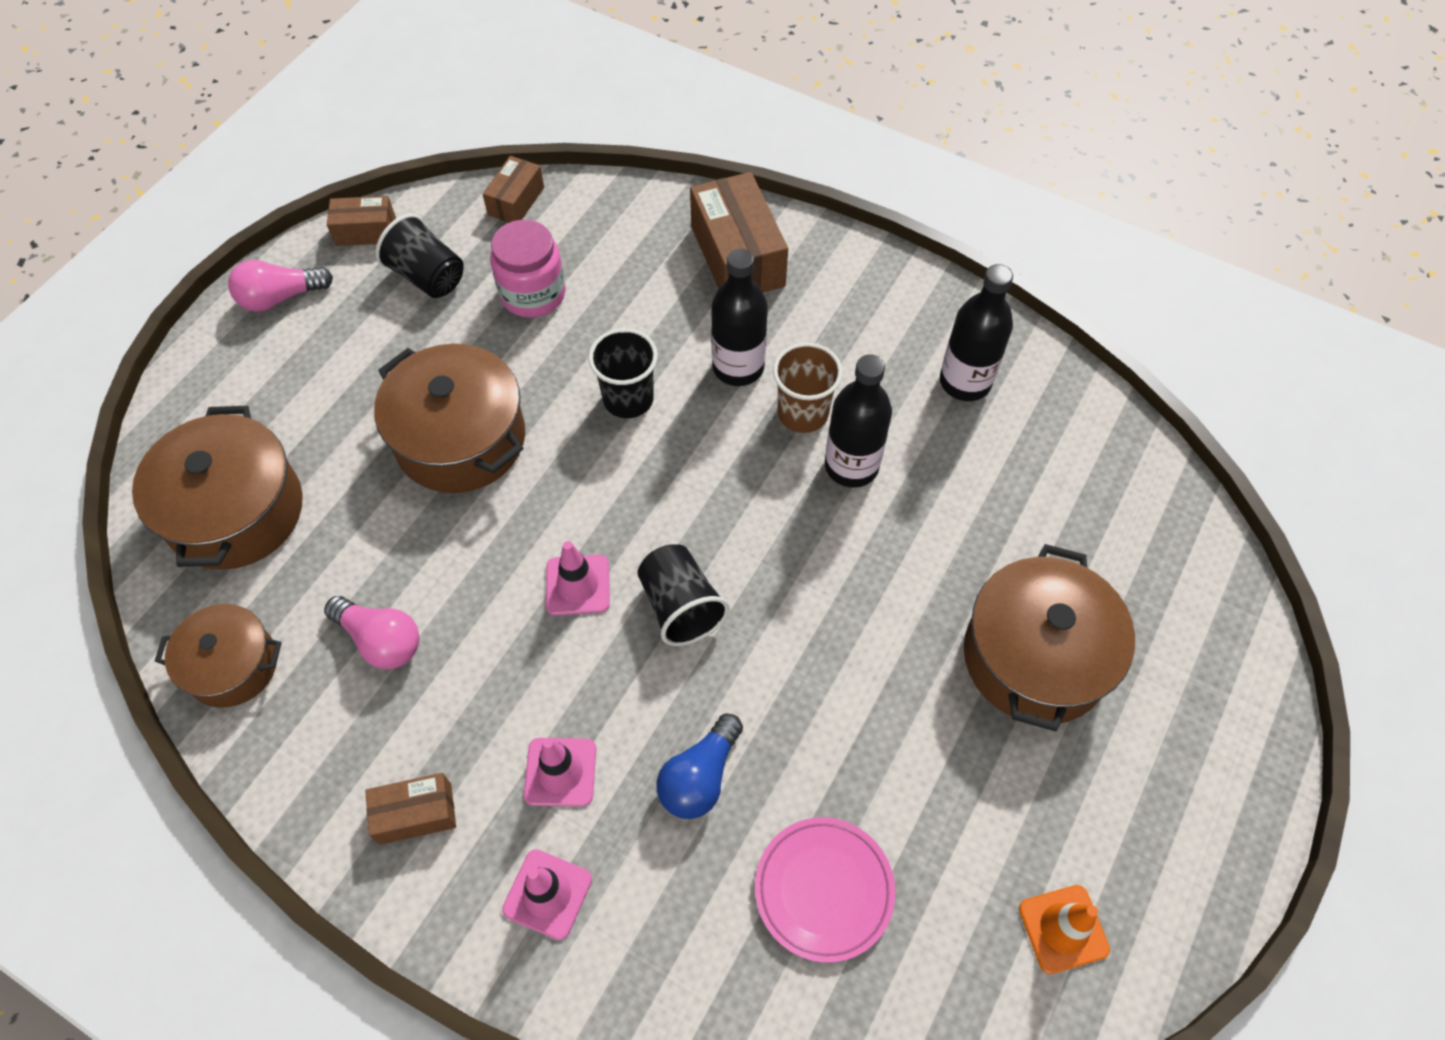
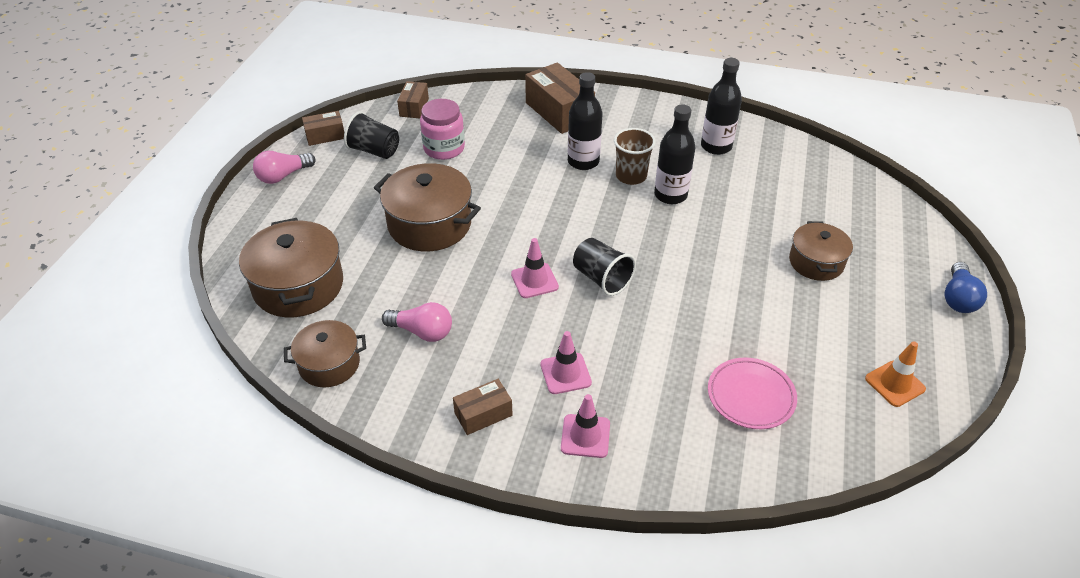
camera: 15 degrees left, 15 degrees down
(628, 399) = (524, 187): black cup -> none
(700, 777) = (651, 358): blue light bulb -> blue light bulb (958, 298)
(1035, 657) = (816, 262): brown pot -> brown pot, size x0.62

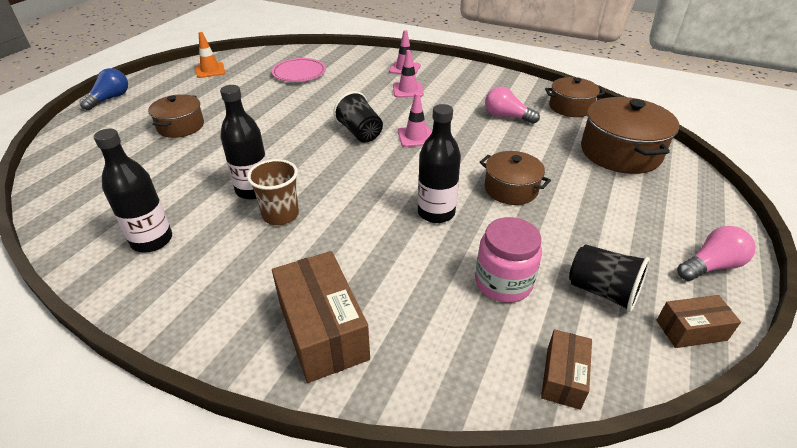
camera: 170 degrees left, 5 degrees down
(429, 224) = (511, 189): brown pot -> brown pot, size x0.62
(483, 414) = (463, 80): brown box -> none
(583, 162) = (325, 240): black bottle -> black bottle (436, 213)

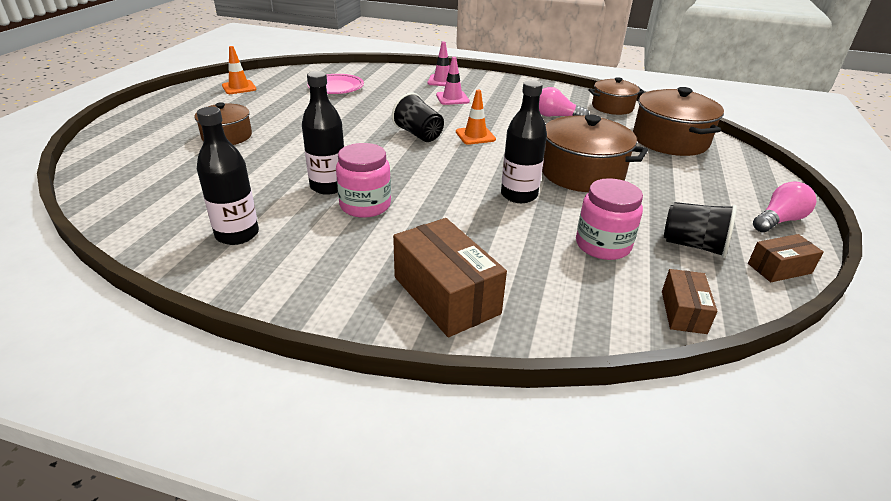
camera: 10 degrees left, 5 degrees down
(110, 99) = (136, 115): blue light bulb -> none
(280, 215) = (365, 205): brown cup -> pink jar
(416, 137) = (475, 136): pink traffic cone -> orange traffic cone
(511, 189) = (582, 173): brown pot -> brown pot, size x1.61

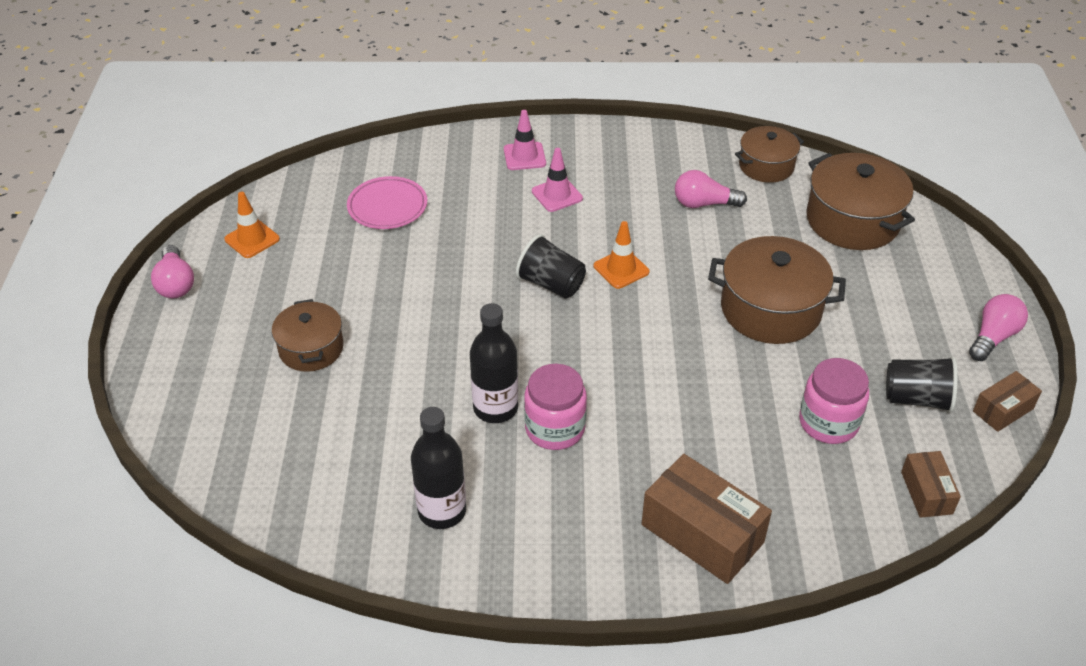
camera: 15 degrees left, 10 degrees up
(173, 97) = (176, 283): none -> pink light bulb
(519, 195) = (715, 366): black bottle -> none

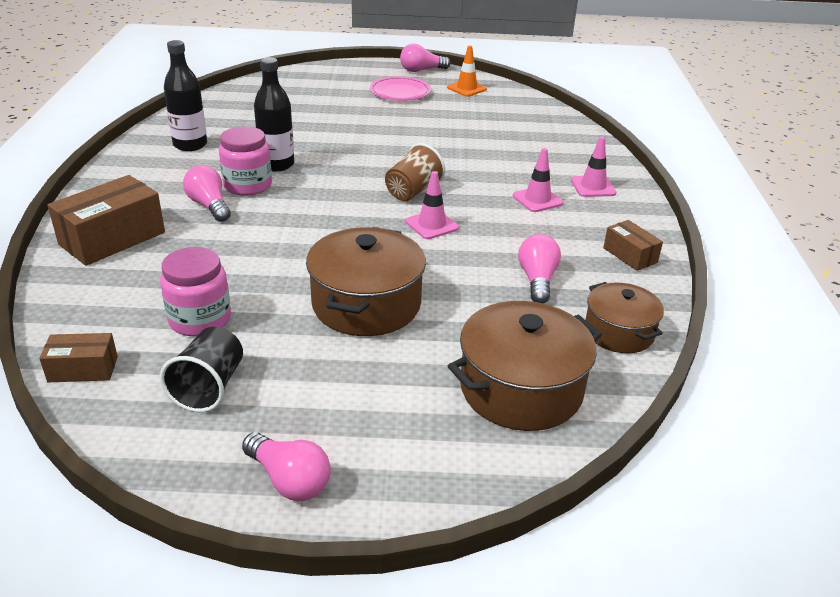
camera: 90 degrees right, 10 degrees down
(311, 348) = (353, 107): brown pot -> none
(387, 207) = (509, 130): pink plate -> pink plate (400, 92)
(551, 284) = (413, 191): black cup -> brown cup
(610, 457) = (209, 206): none -> pink light bulb
(621, 269) = (432, 225): orange traffic cone -> pink traffic cone
(1003, 410) = (165, 458): brown box -> brown box (630, 255)

